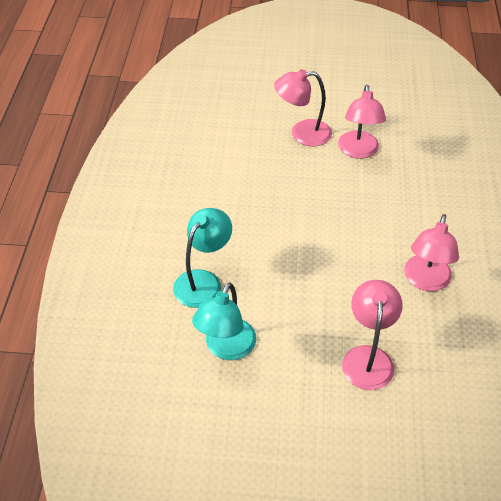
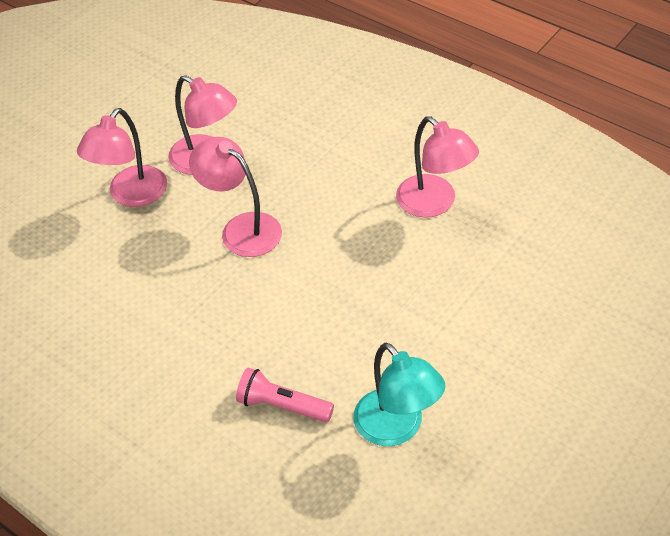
camera: 55 degrees left, 0 degrees up
(203, 281) = (282, 406): turquoise lamp -> pink flashlight
(368, 357) = (496, 304): pink lamp -> pink lamp (241, 228)

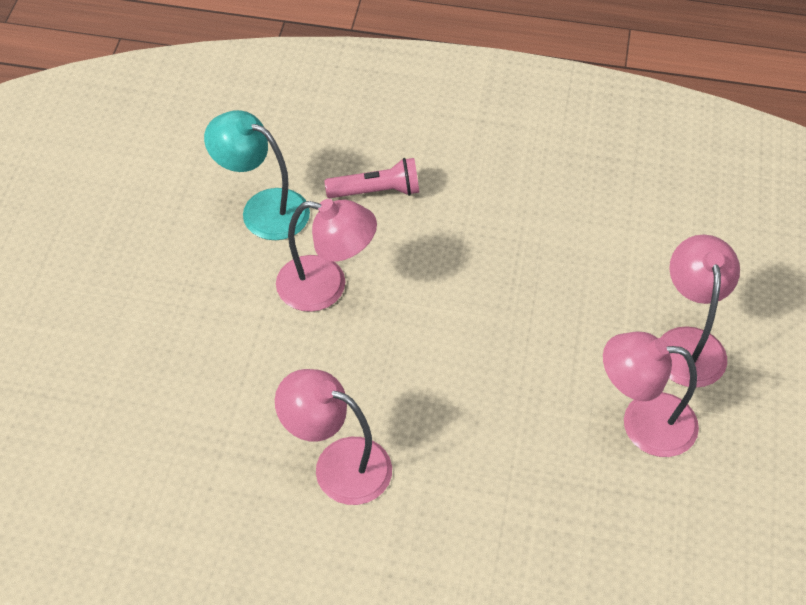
camera: 150 degrees right, 5 degrees up
(241, 228) = (537, 349): pink lamp -> pink lamp (326, 286)

